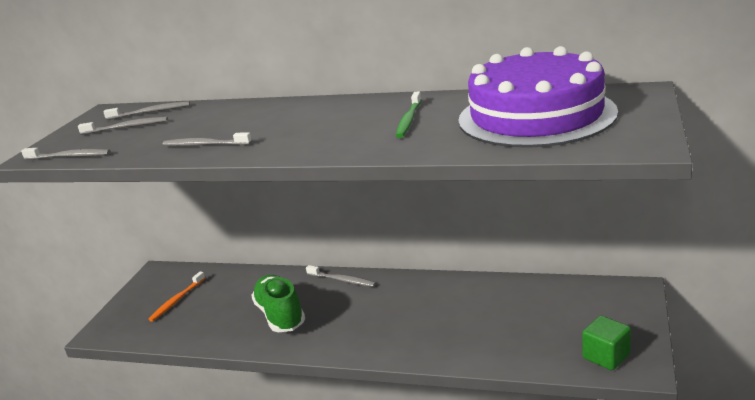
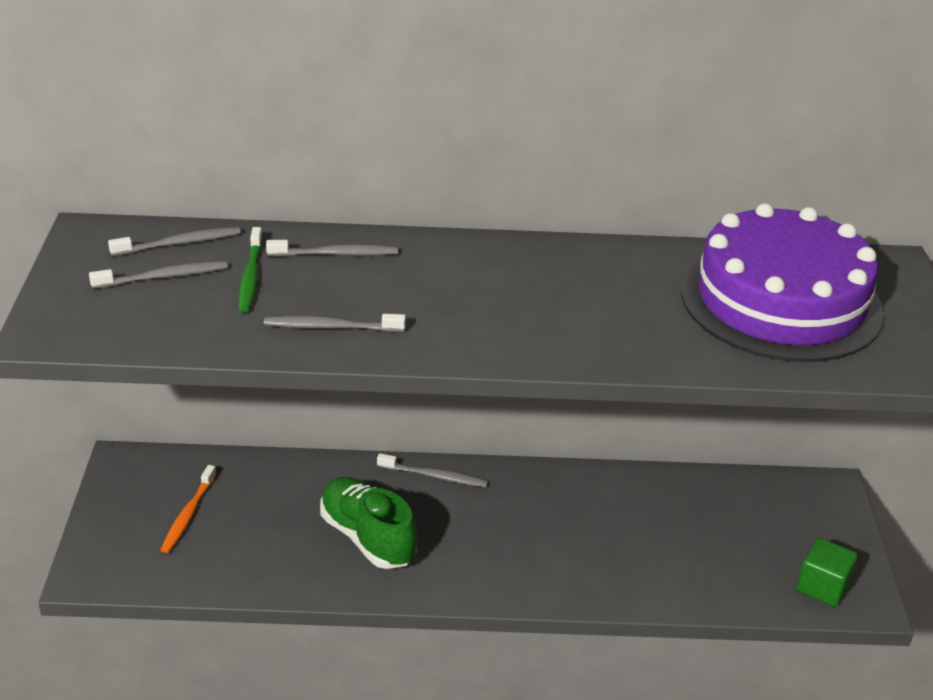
camera: 20 degrees left, 10 degrees up
(70, 157) = (113, 339): grey toothbrush -> grey toothbrush (336, 254)
(409, 120) = (612, 296): green toothbrush -> green toothbrush (250, 277)

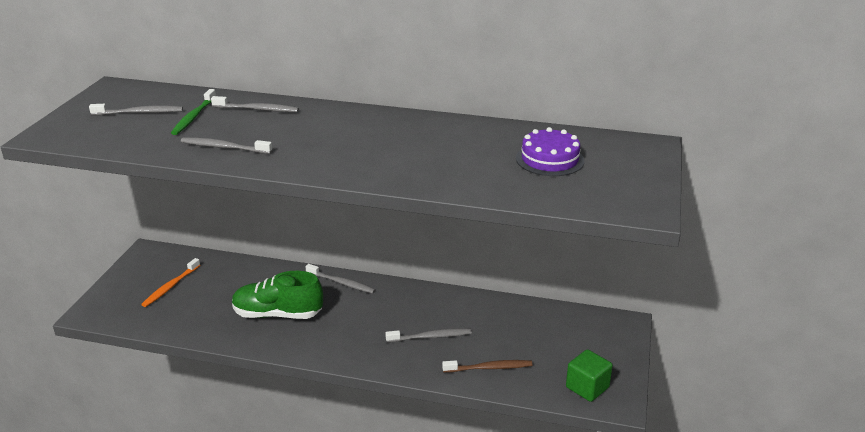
camera: 15 degrees right, 5 degrees down
(180, 243) = (163, 96): grey toothbrush -> grey toothbrush (431, 337)
(367, 538) = (278, 314): green shoe -> green shoe turned 60 degrees counterclockwise
(690, 577) = (490, 368): none -> brown toothbrush
(781, 301) = (550, 159): purple cake -> purple cake, size x0.46

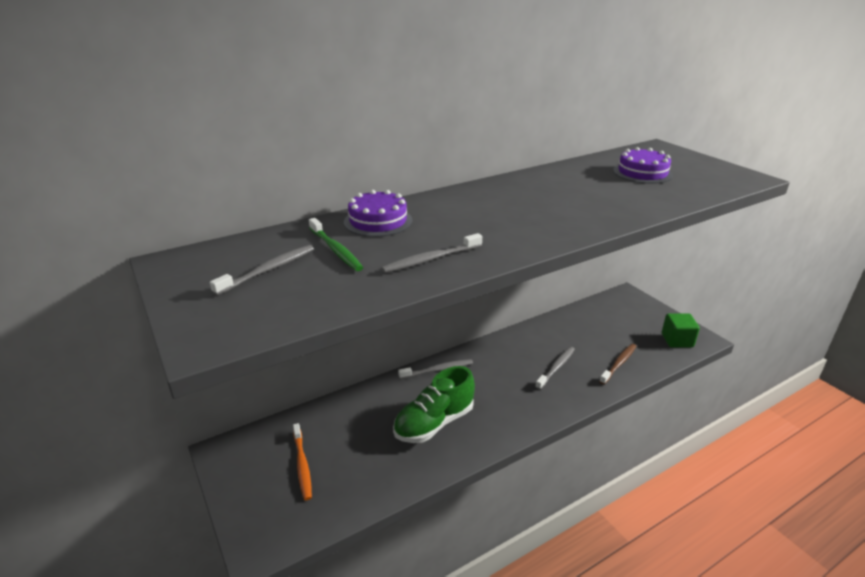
camera: 45 degrees left, 0 degrees up
(258, 109) = (378, 221): grey toothbrush -> purple cake

